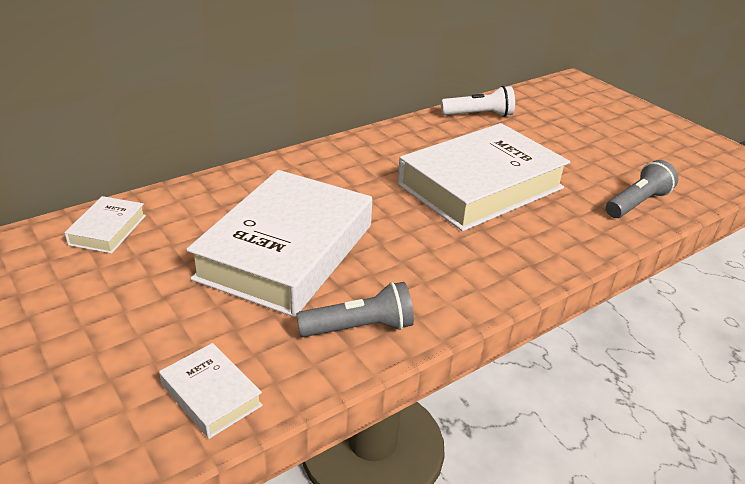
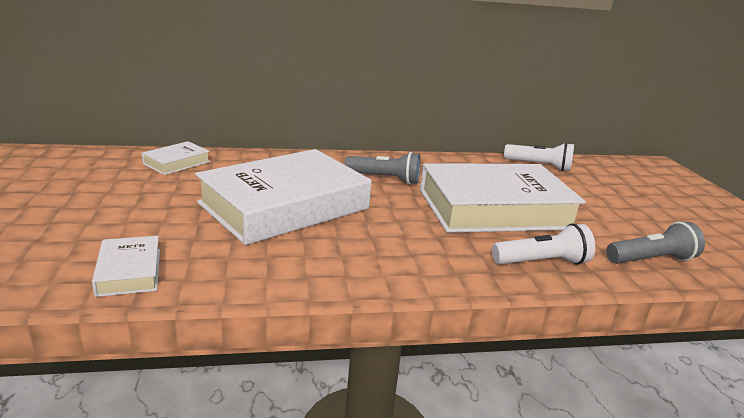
camera: 25 degrees right, 10 degrees down
(360, 327) = (288, 267): grey flashlight -> grey flashlight (385, 179)
(561, 237) = (542, 262): none -> white flashlight

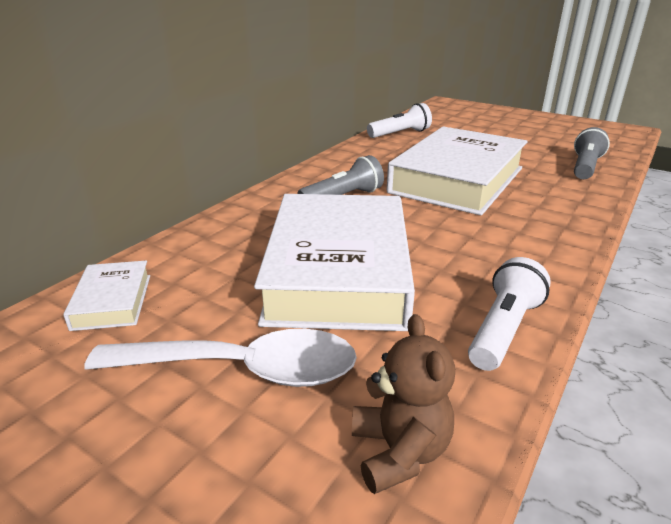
camera: 45 degrees left, 5 degrees up
(129, 271) = (399, 452): white book -> brown teddy bear
(156, 211) = (243, 369): none -> white spoon
(542, 262) = (562, 201): white flashlight -> white flashlight (503, 329)

